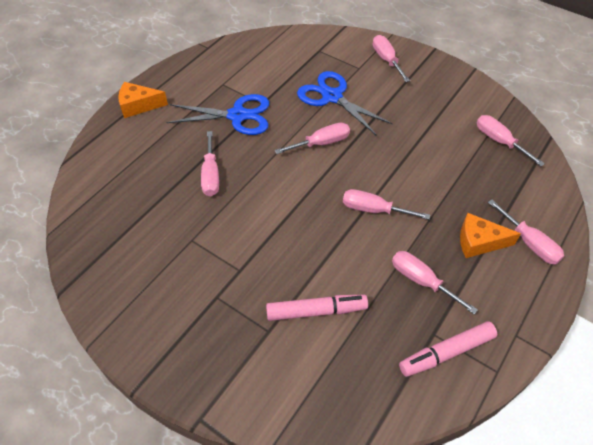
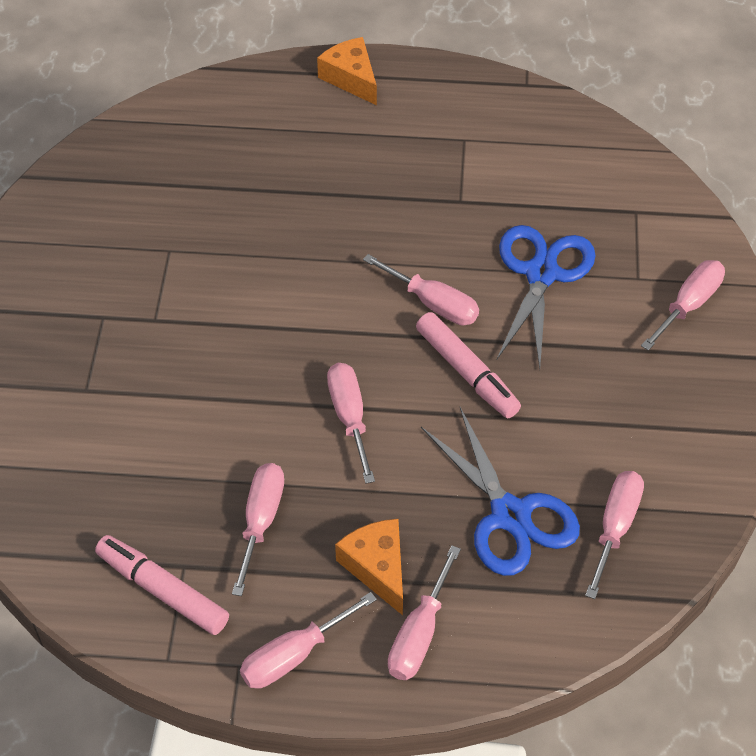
camera: 60 degrees right, 0 degrees up
(211, 175) = (284, 215): pink screwdriver -> pink screwdriver (294, 655)
(237, 116) = (414, 187): blue scissors -> blue scissors (510, 515)
(316, 311) = (142, 425): pink marker -> pink marker (467, 372)

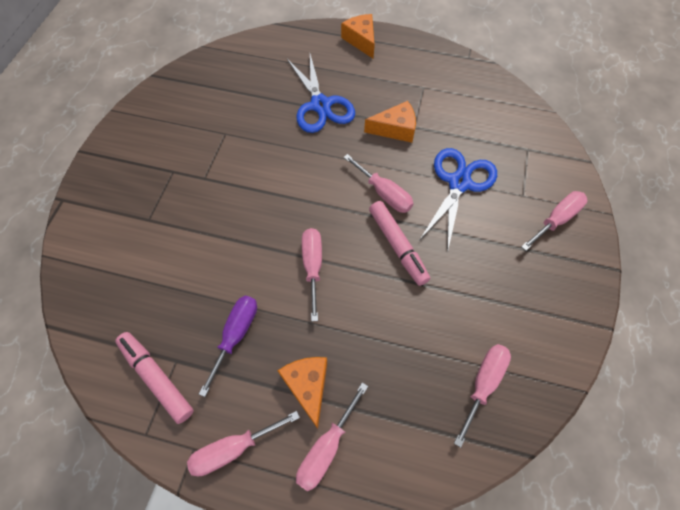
camera: 10 degrees right, 10 degrees up
(261, 521) = (236, 335): pink screwdriver -> purple screwdriver
(432, 209) = (395, 129): none -> orange cheese
(510, 515) = (409, 360): blue scissors -> blue scissors (320, 105)

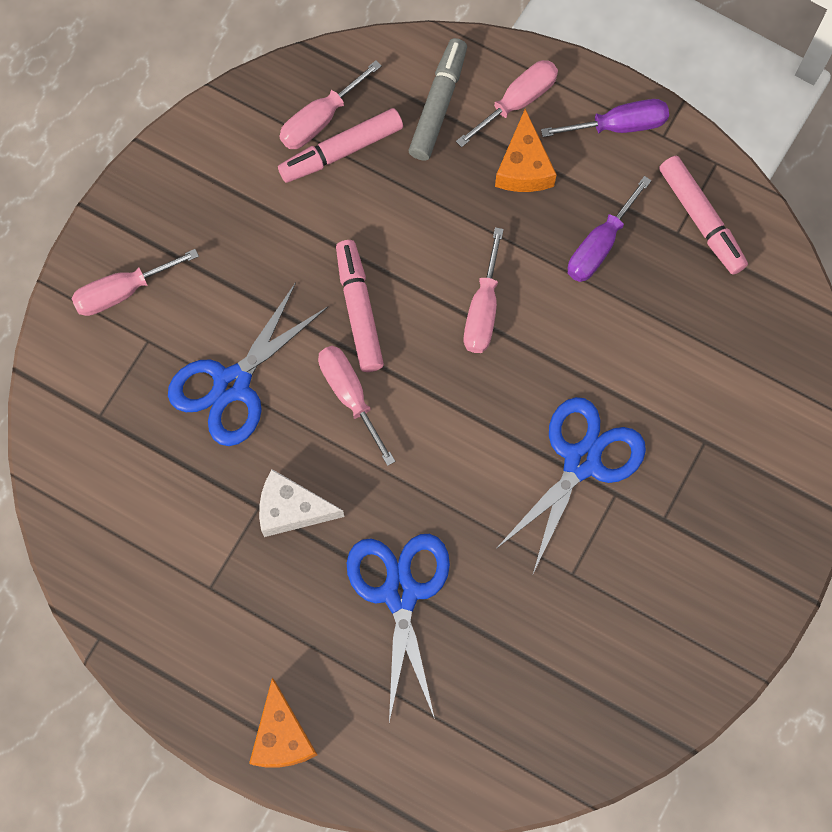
camera: 165 degrees left, 10 degrees up
(228, 190) = (582, 461): none -> blue scissors
(233, 448) = (619, 126): pink screwdriver -> purple screwdriver
(392, 425) = (438, 104): none -> grey marker
(395, 129) = (291, 509): orange cheese -> white cheese
(456, 360) = (341, 151): none -> pink marker

